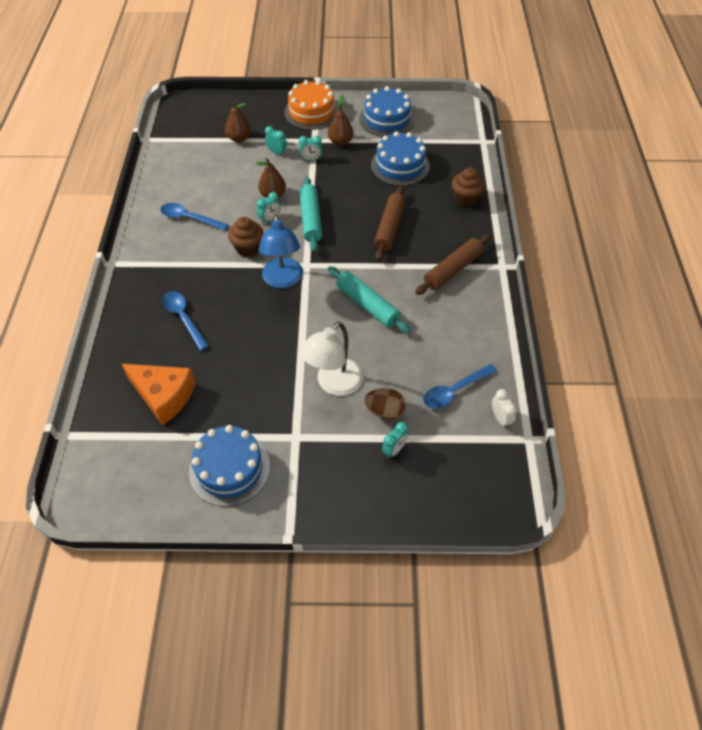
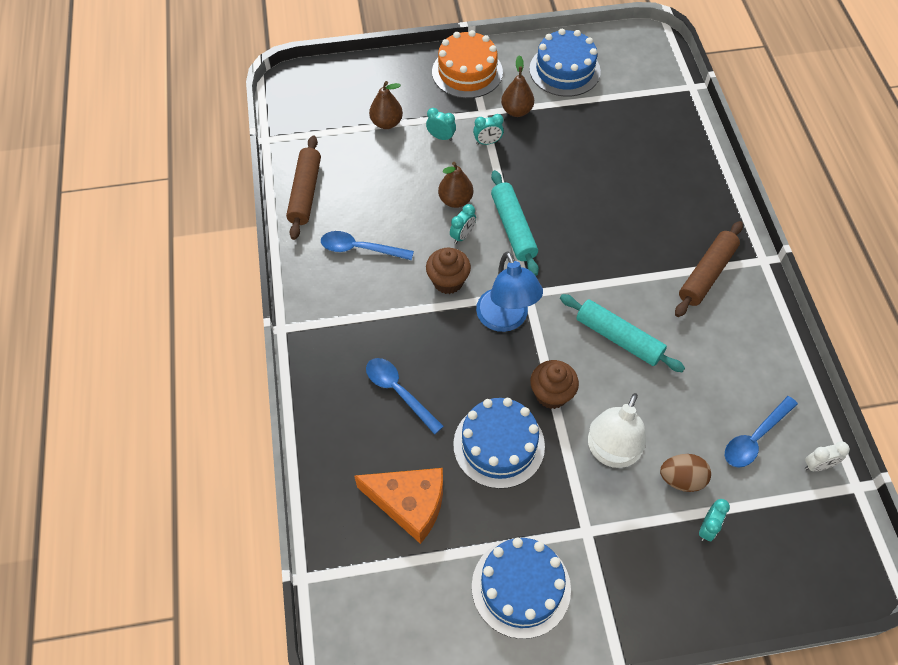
camera: 10 degrees left, 5 degrees up
(389, 228) = (613, 227): brown rolling pin -> brown rolling pin (305, 192)
(400, 165) = (600, 135): blue cake -> blue cake (499, 445)
(465, 199) = (694, 173): brown cupcake -> brown cupcake (551, 394)
(500, 418) = (817, 465): white clock -> white clock turned 105 degrees clockwise

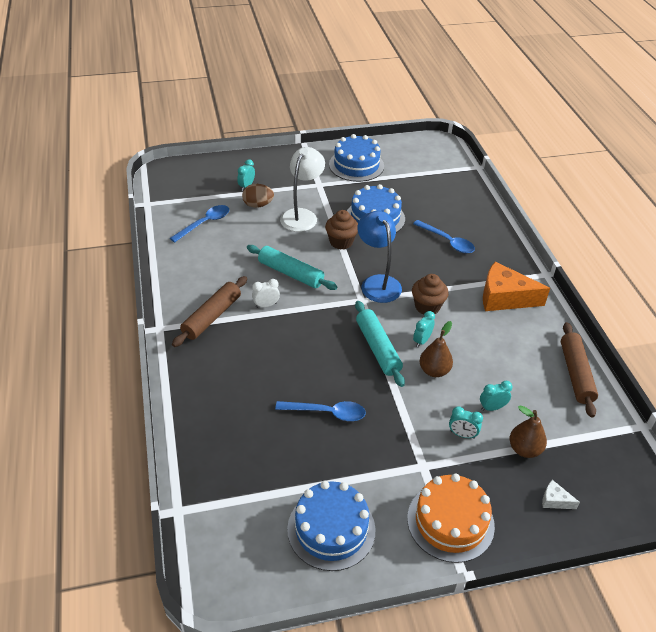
camera: 175 degrees right, 15 degrees down
(360, 249) = (507, 328): blue spoon -> blue spoon (327, 413)
(375, 83) = (555, 500): none -> white cheese
(409, 504) = (426, 193): orange cheese -> orange cheese (504, 298)
(487, 142) = (412, 430): turquoise clock -> turquoise clock (492, 407)
(516, 111) = (385, 469): brown pear -> none
(817, 465) = (168, 212): white clock -> white clock (266, 305)

